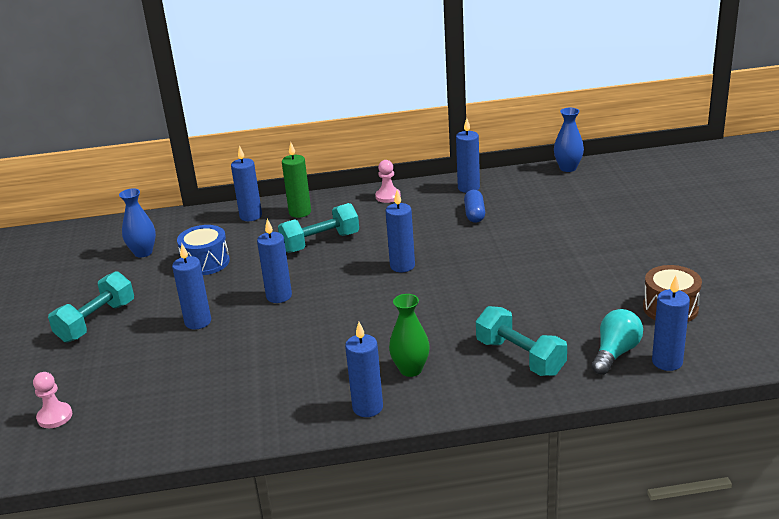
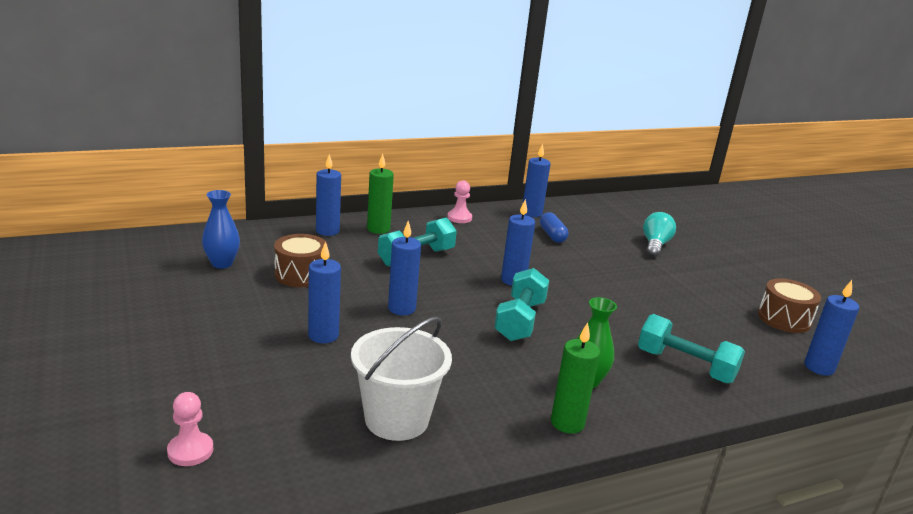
camera: 20 degrees left, 5 degrees down
(96, 322) = (197, 336): turquoise dumbbell -> turquoise dumbbell (520, 321)
(206, 262) = (301, 274): blue drum -> brown drum
(222, 398) = (397, 419): none -> white bucket
(367, 408) = (567, 423): blue candle -> green candle
(568, 168) = (609, 200): blue vase -> none
(615, 353) = (768, 360): turquoise light bulb -> turquoise light bulb (655, 245)

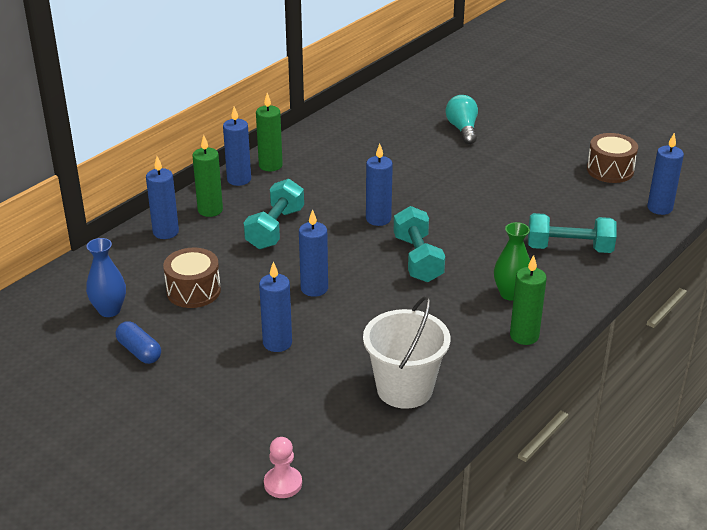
camera: 25 degrees left, 10 degrees up
(459, 218) = (270, 165): pink pawn -> green candle
(532, 213) = (330, 133): blue candle -> blue candle (239, 179)
(552, 235) = (369, 153): blue capsule -> blue capsule (139, 351)

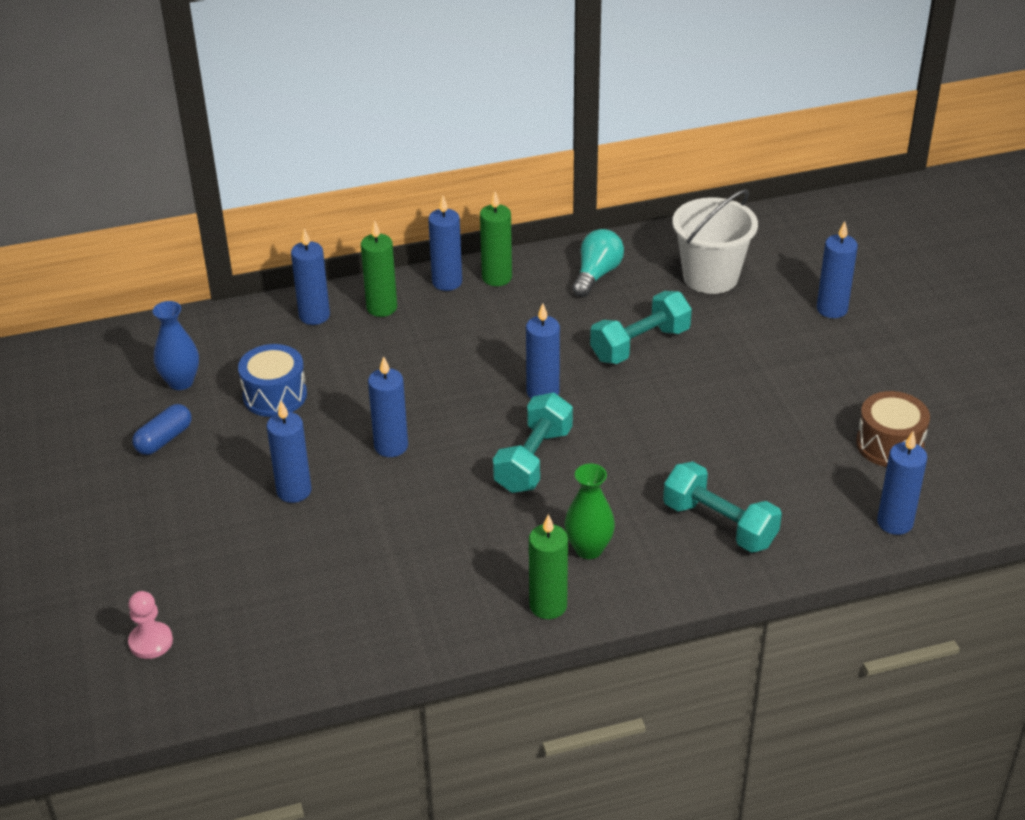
camera: 35 degrees right, 5 degrees up
(139, 351) = (164, 439): blue capsule -> blue capsule turned 45 degrees clockwise
(193, 291) = (275, 395): brown drum -> blue drum
(275, 228) = (424, 358): turquoise dumbbell -> turquoise dumbbell (640, 344)
(404, 389) = (361, 603): white bucket -> white bucket (710, 277)
(462, 129) = (764, 315): turquoise light bulb -> turquoise light bulb (597, 274)
(497, 113) = (832, 309): none -> blue candle

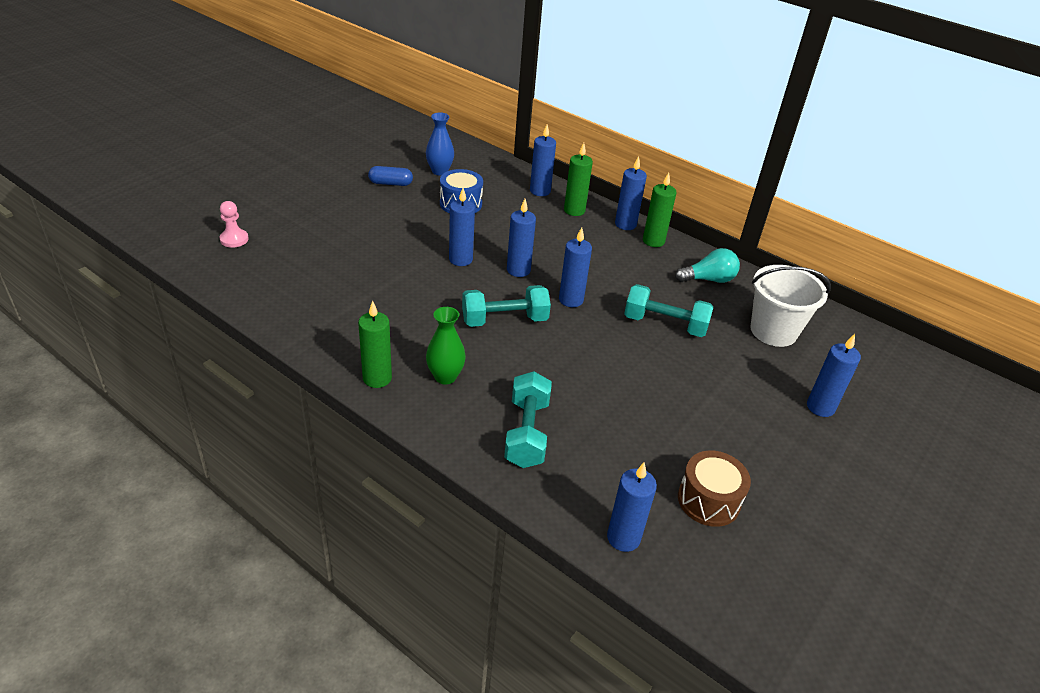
camera: 50 degrees right, 0 degrees up
(294, 491) = (390, 240): blue candle -> blue candle (518, 270)

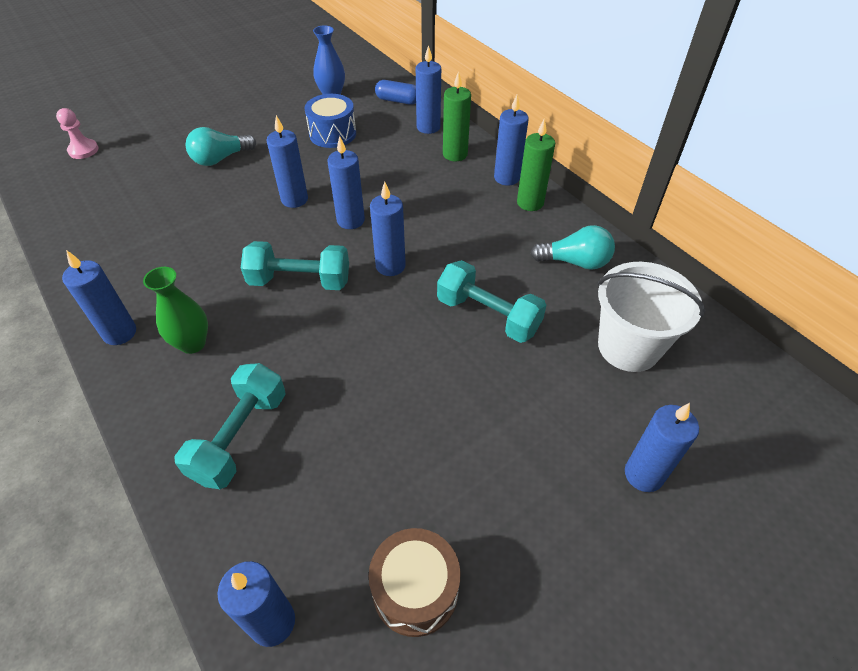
camera: 20 degrees right, 10 degrees up
(372, 234) = (220, 159): none -> turquoise light bulb
(377, 378) = (120, 333): green candle -> blue candle
(390, 183) = (273, 104): blue capsule -> blue capsule (398, 101)

